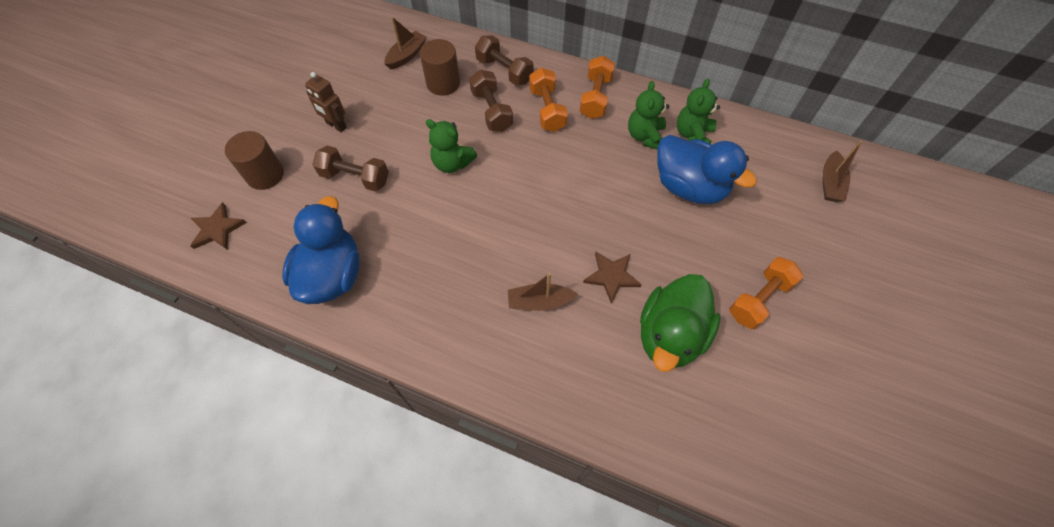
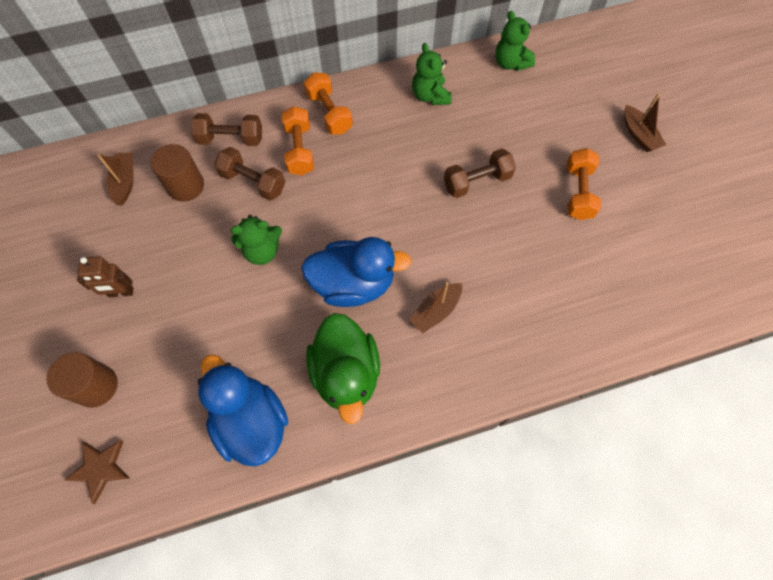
camera: 40 degrees left, 5 degrees up
(355, 177) = (187, 325): brown dumbbell -> brown dumbbell (477, 181)
(547, 110) = (299, 150): orange dumbbell -> orange dumbbell turned 45 degrees clockwise
(611, 276) = (469, 251): brown star -> none
(645, 136) = (396, 121): green teddy bear -> green teddy bear (510, 63)
(670, 335) = (545, 263): green duck -> green duck (346, 373)
(689, 187) = (463, 140): blue duck -> blue duck (353, 284)
(830, 183) = (552, 71): brown boat -> brown boat (638, 135)

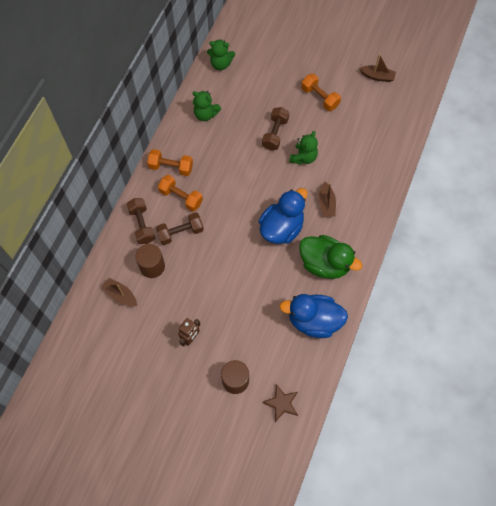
camera: 50 degrees left, 0 degrees up
(231, 139) = (142, 225): brown dumbbell -> brown dumbbell turned 60 degrees counterclockwise
(262, 251) = (226, 256): green teddy bear -> green teddy bear (303, 157)
(638, 135) = (313, 48): brown boat -> brown boat (377, 76)

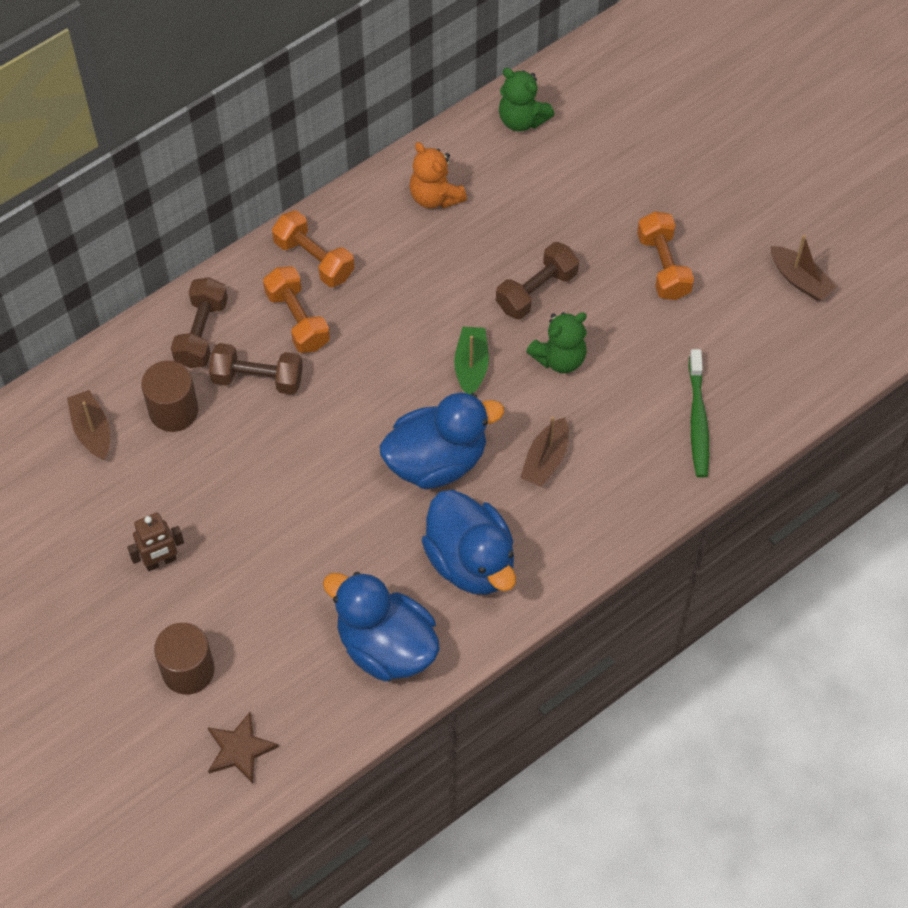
camera: 30 degrees right, 5 degrees down
(205, 114) = (435, 196): green teddy bear -> orange teddy bear
(269, 179) = (471, 366): none -> green boat
(324, 264) = (471, 561): green duck -> blue duck
(376, 155) = (698, 420): none -> green toothbrush

